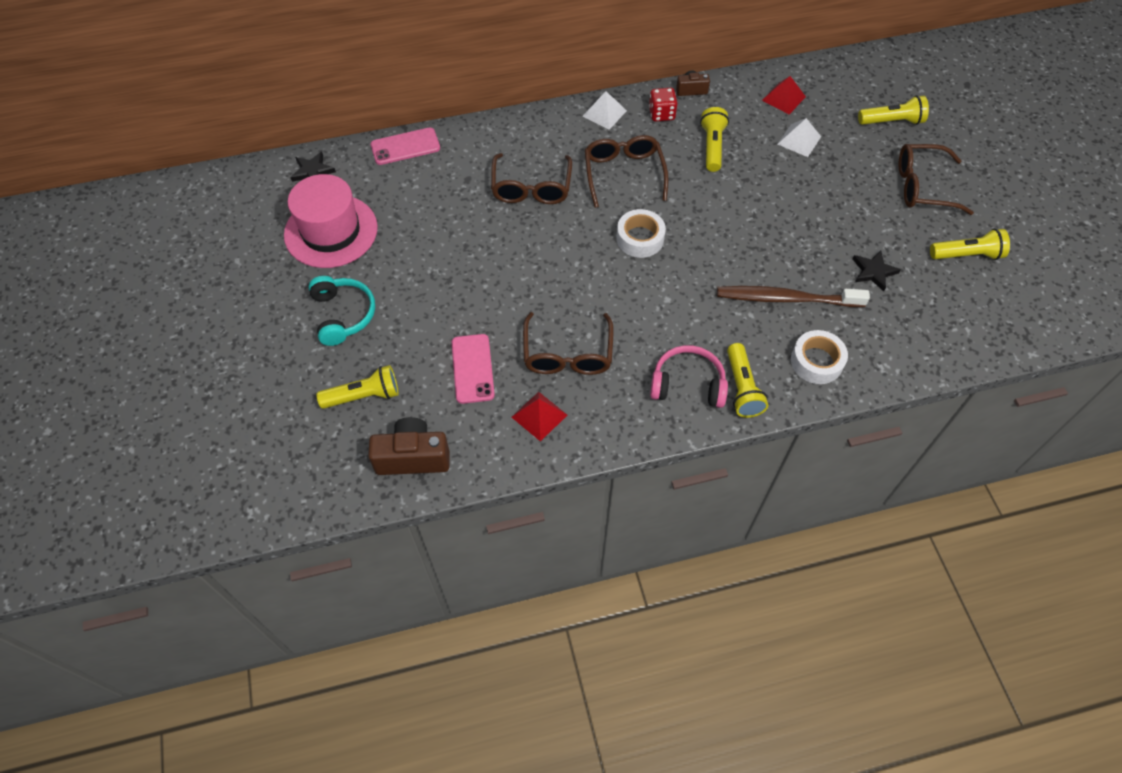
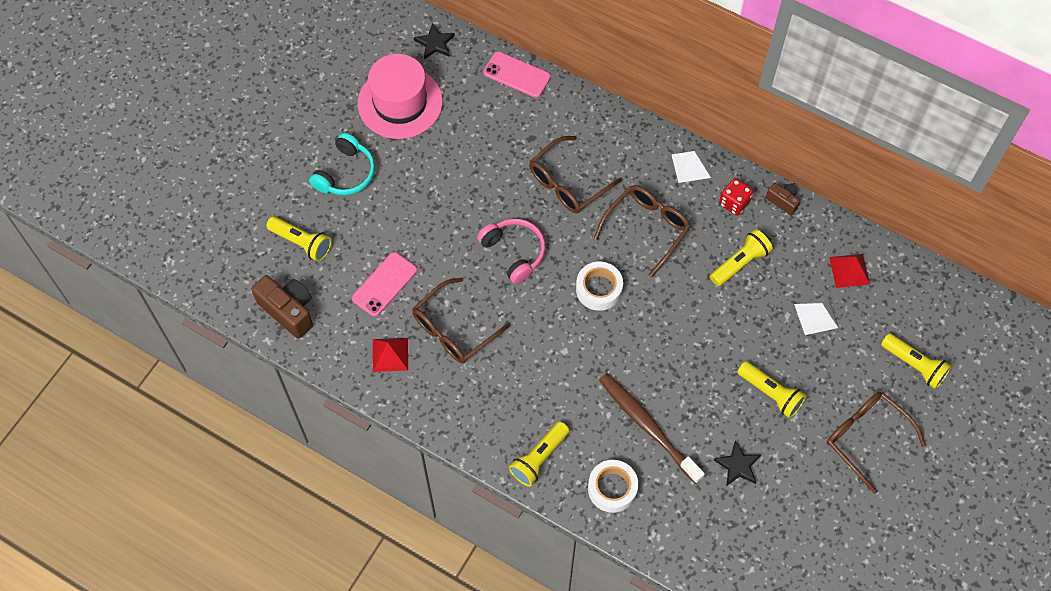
camera: 45 degrees right, 5 degrees up
(688, 384) = (507, 422): pink headphones -> pink headphones (514, 252)
(967, 255) = (827, 519): yellow flashlight -> yellow flashlight (771, 393)

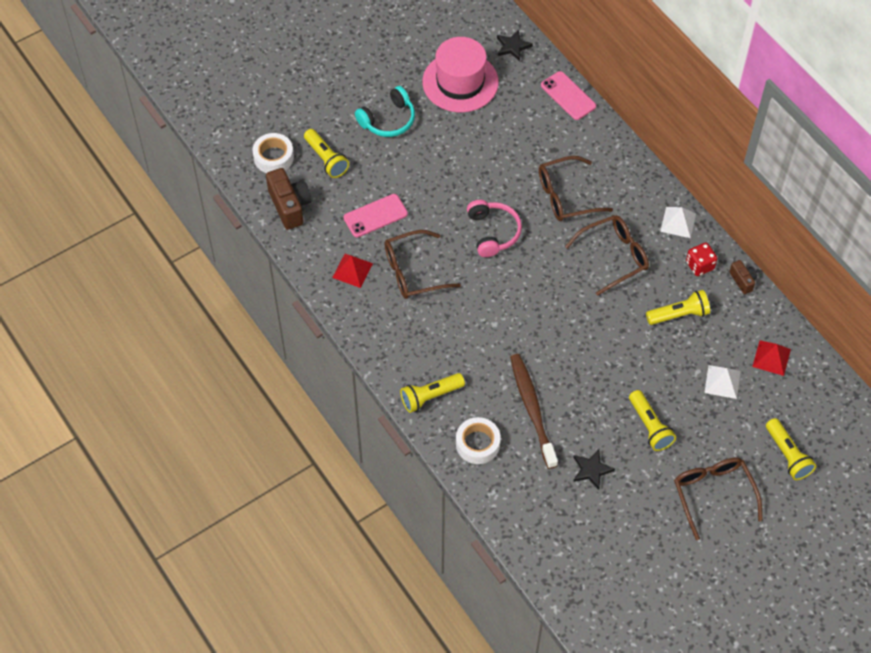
camera: 25 degrees right, 5 degrees down
(599, 289) = (548, 288): white tape -> white tape (273, 157)

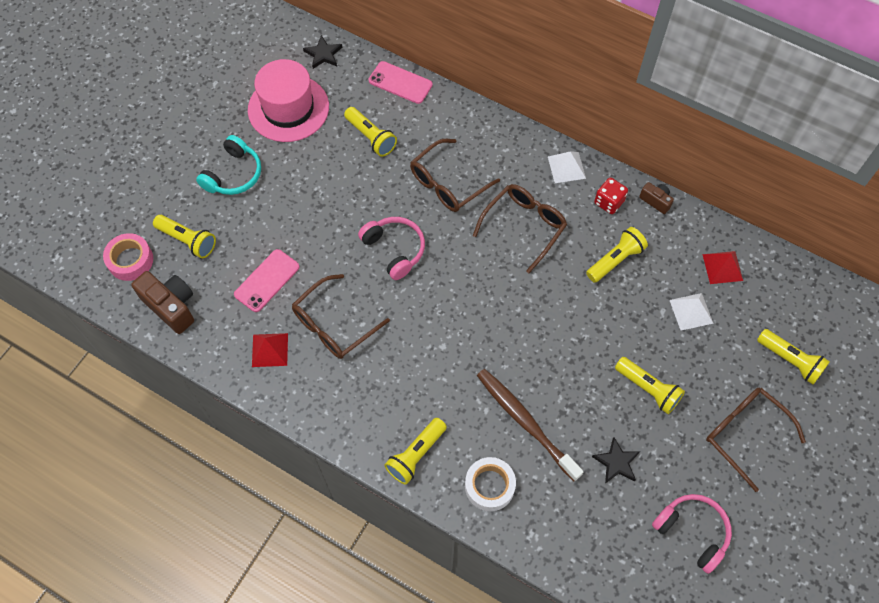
camera: 25 degrees left, 5 degrees up
(273, 157) = (130, 260): white tape -> pink tape
(519, 133) = (371, 137): none -> yellow flashlight
(626, 547) = (692, 532): none -> pink headphones

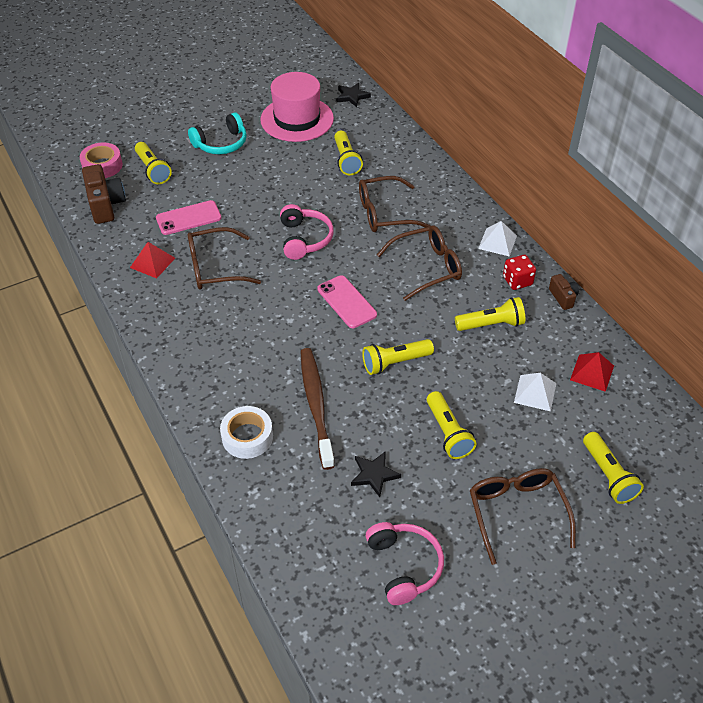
camera: 30 degrees right, 15 degrees down
(400, 83) = (399, 135): pink phone -> pink phone (346, 302)
(416, 455) = (205, 385): yellow flashlight -> yellow flashlight (395, 363)

